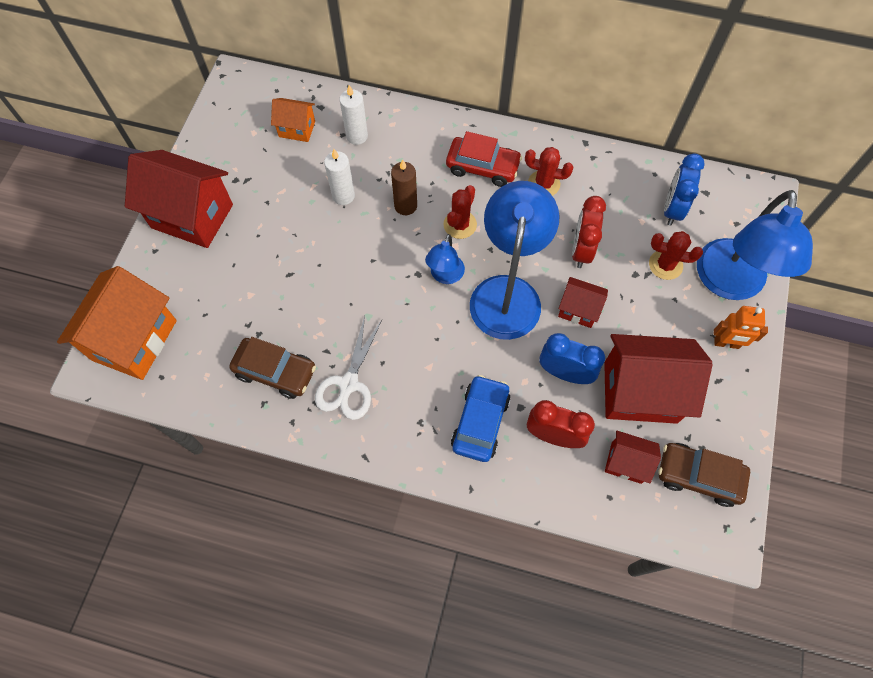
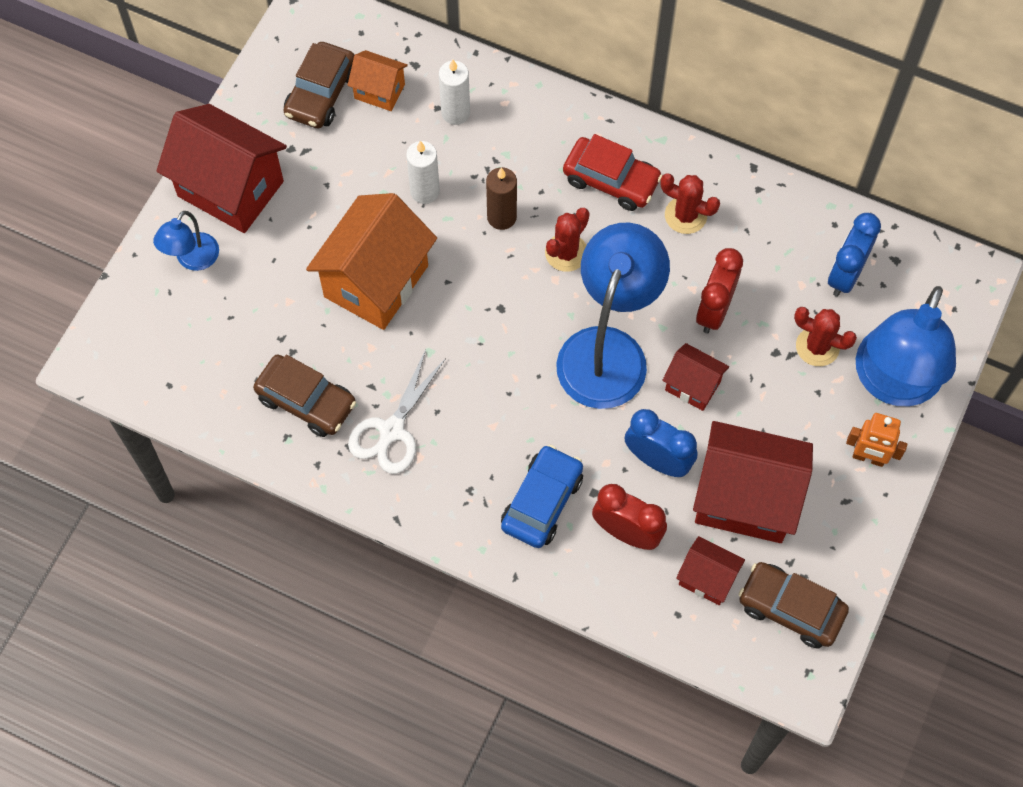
camera: 10 degrees right, 0 degrees up
(134, 340) = (142, 335): orange house -> orange house (376, 281)
(253, 137) = (321, 93): none -> brown car
(445, 276) = (534, 316): blue lamp -> blue lamp (192, 259)

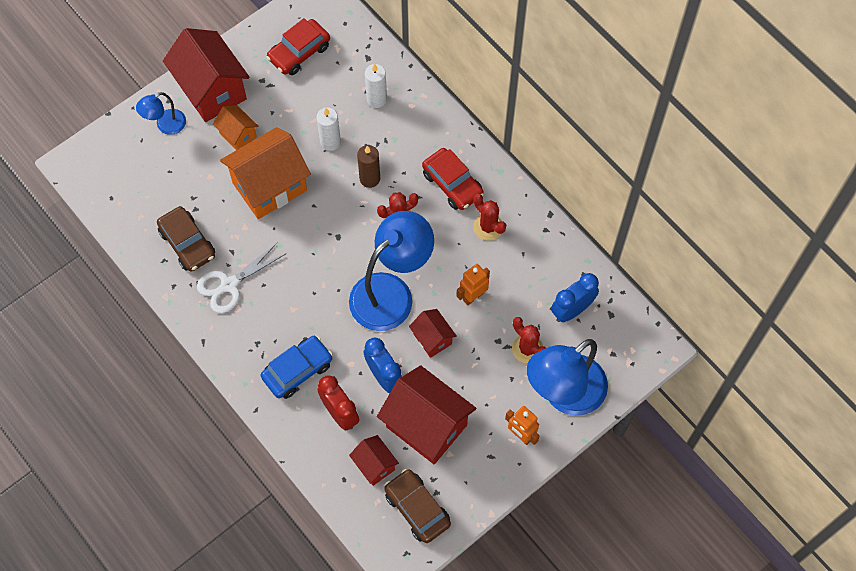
camera: 25 degrees right, 0 degrees up
(321, 93) = (299, 52): brown car -> red car
(379, 91) = (336, 66): orange house -> orange house (238, 135)
(714, 310) = (473, 296): red clock -> orange robot

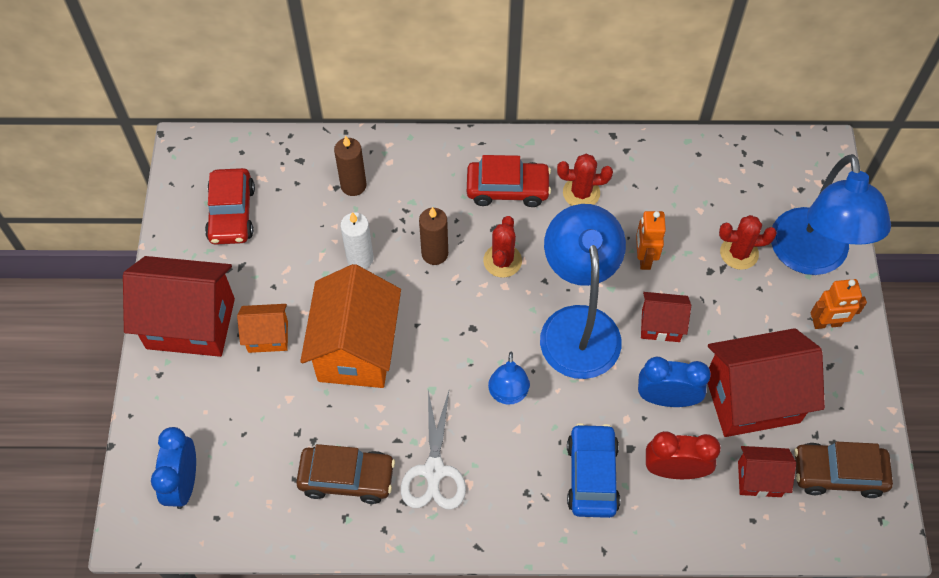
camera: 50 degrees left, 5 degrees down
(165, 125) = (185, 398): blue lamp -> blue lamp (508, 394)
(376, 99) = (353, 185): white candle -> brown candle
(572, 310) = (728, 189): blue clock -> blue clock (184, 483)

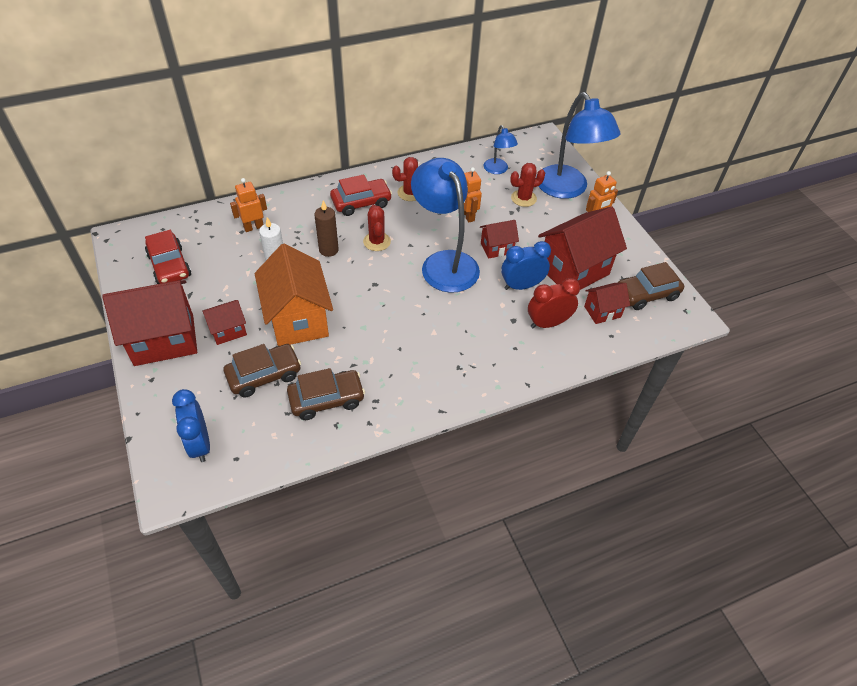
camera: 25 degrees left, 10 degrees down
(268, 336) = (228, 331): orange house -> red house
(287, 416) = (264, 375): none -> brown car
(353, 185) = (253, 227): brown candle -> orange robot
(434, 472) = (388, 375): white scissors -> none
(508, 394) = (417, 314): blue lamp -> blue lamp (498, 170)
(591, 475) = (497, 343): blue car -> none

